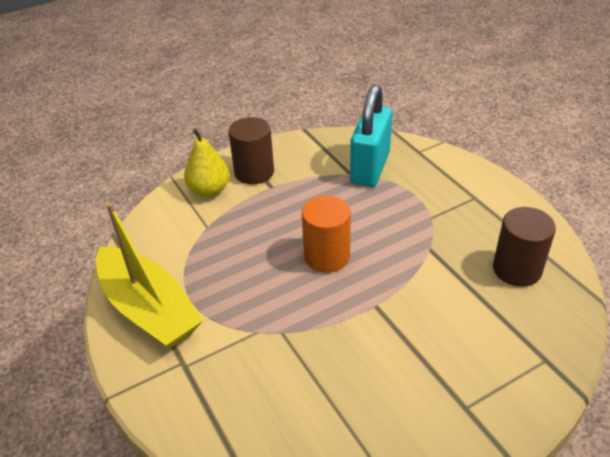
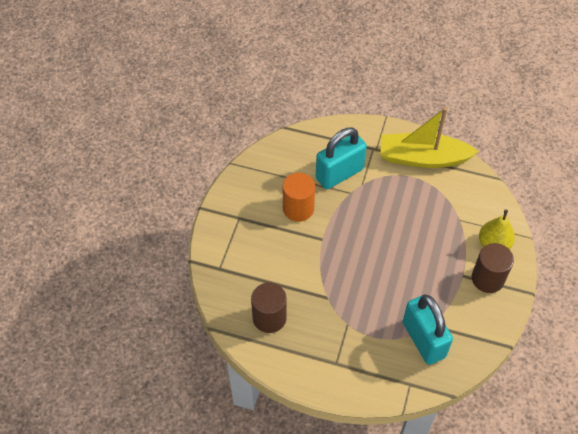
camera: 135 degrees right, 15 degrees up
(266, 365) = (339, 174): none -> turquoise padlock
(327, 256) = (376, 250): orange cylinder -> orange cylinder (298, 209)

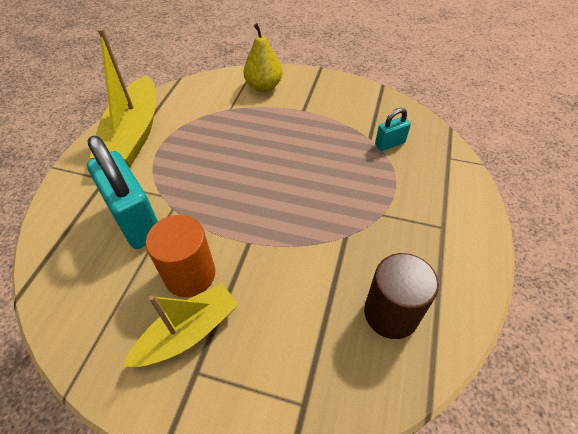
camera: 90 degrees left, 5 degrees down
(261, 212) = (189, 332): none -> yellow boat
(423, 340) = (389, 144): turquoise padlock -> turquoise padlock, size x0.48
(487, 279) = (306, 93): brown cylinder -> none

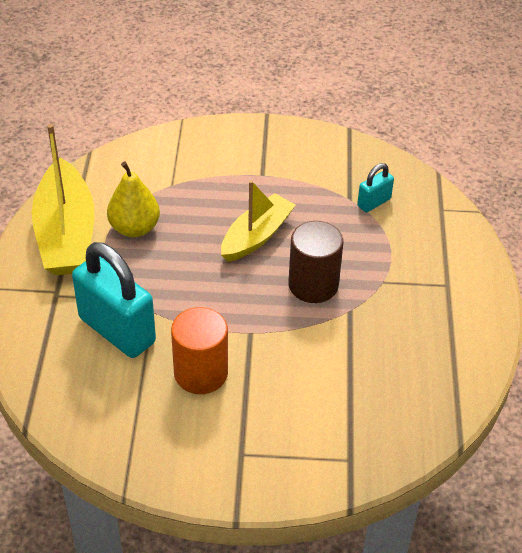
camera: 15 degrees left, 5 degrees down
(189, 332) = (221, 423): yellow boat -> yellow boat (256, 236)
(264, 86) = (203, 150): yellow pear -> yellow pear (134, 228)
(391, 313) = (411, 373): brown cylinder -> brown cylinder (313, 285)

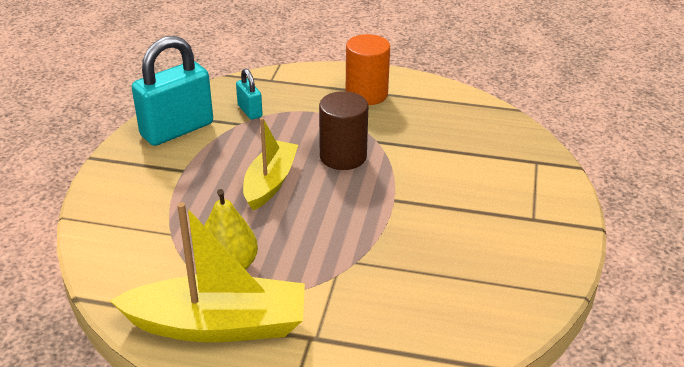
camera: 80 degrees left, 10 degrees down
(117, 330) = (378, 289): turquoise padlock -> turquoise padlock (177, 130)
(201, 373) = (441, 234): orange cylinder -> orange cylinder (366, 94)
(256, 236) = (270, 182): yellow boat -> yellow boat turned 60 degrees clockwise

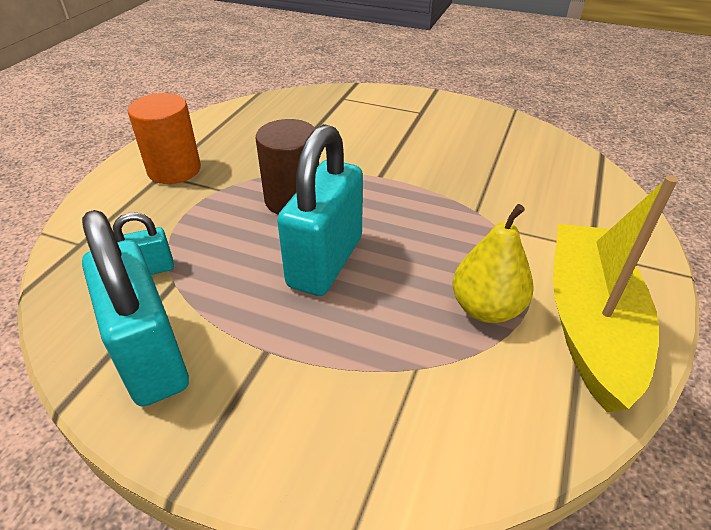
camera: 80 degrees left, 5 degrees up
(270, 182) = (325, 261): yellow boat -> turquoise padlock

